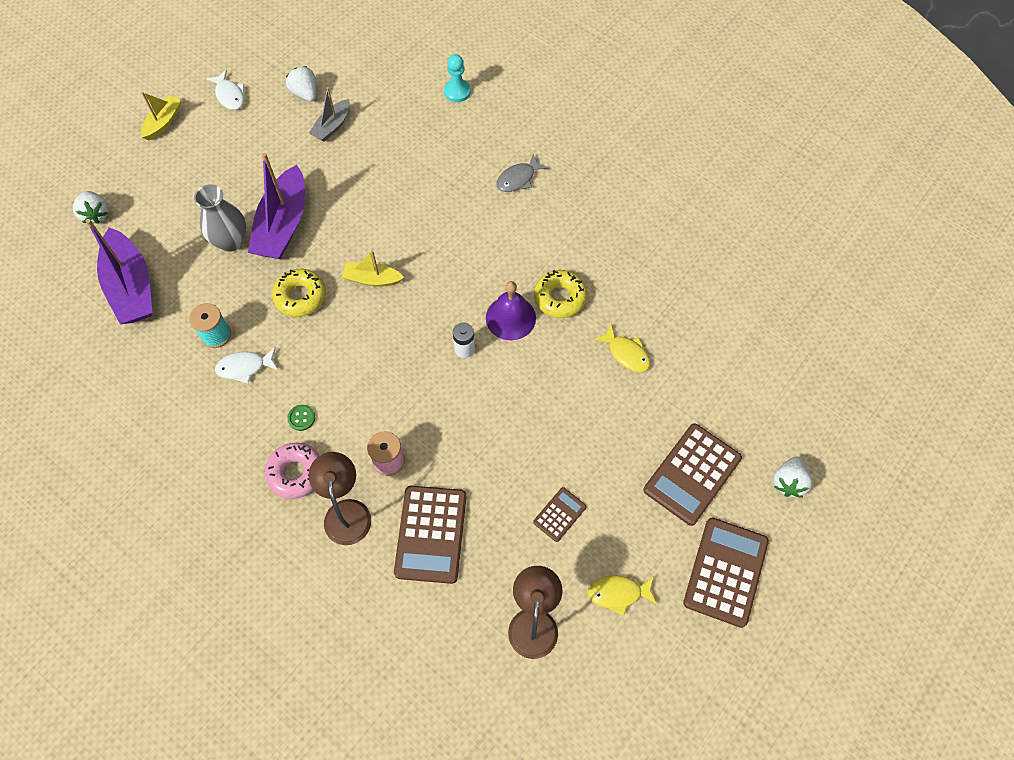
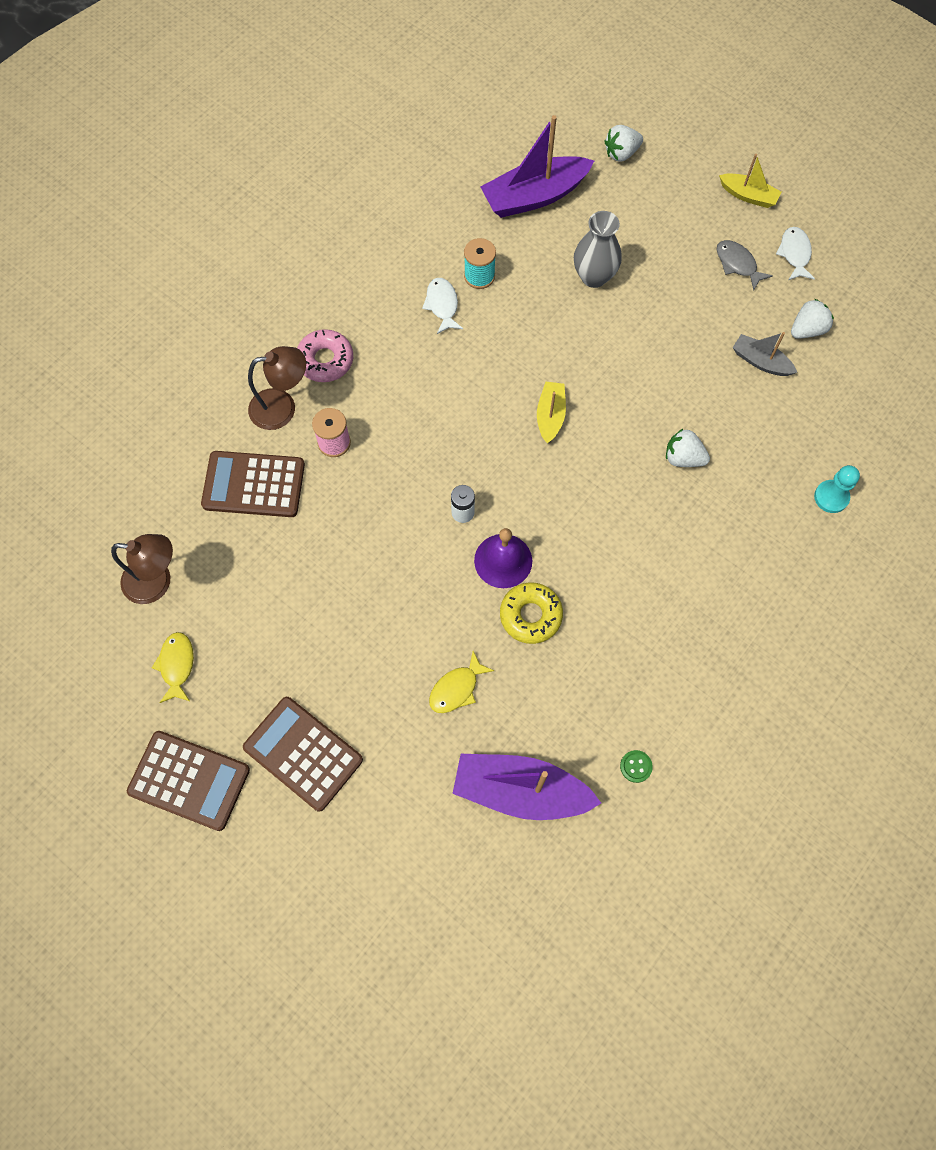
camera: 90 degrees right, 5 degrees up
(229, 95) = (794, 254): white fish -> white fish turned 120 degrees clockwise
(283, 225) = (617, 323): purple boat -> purple boat (520, 790)
(300, 296) = (526, 348): yellow donut -> none
(301, 418) = (384, 360): green button -> green button (636, 766)
(518, 179) = (700, 570): grey fish -> grey fish (737, 264)
(559, 514) = (265, 609): brown calculator -> none
(788, 482) = (287, 865): white strawberry -> white strawberry (683, 458)

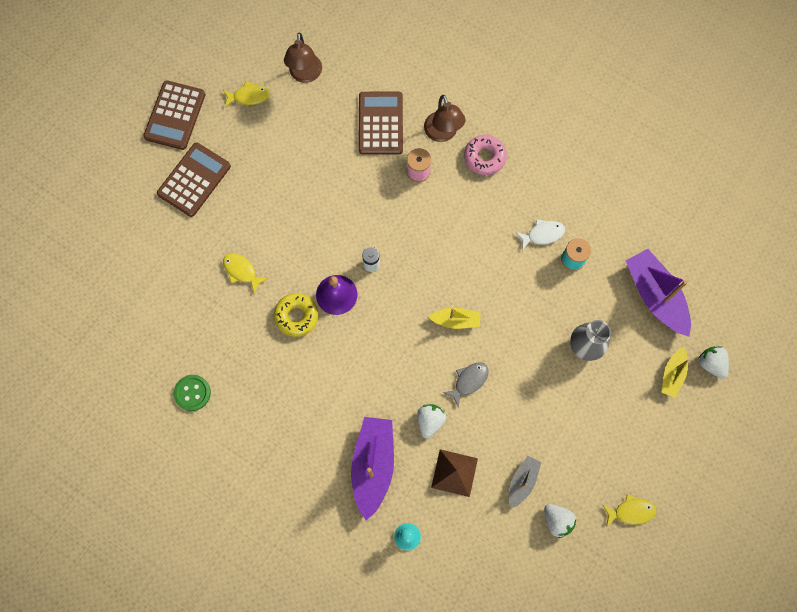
camera: 85 degrees right, 5 degrees up
(520, 790) = (174, 318): purple boat -> purple boat (373, 466)
(636, 766) = (192, 393): green button -> green button, size x1.66
(737, 264) = (613, 463): grey fish -> grey fish (469, 381)
(748, 196) = (685, 472): yellow boat -> yellow boat (672, 374)
(750, 436) = (454, 473): none -> brown pyramid
(794, 254) = (631, 511): white fish -> yellow fish

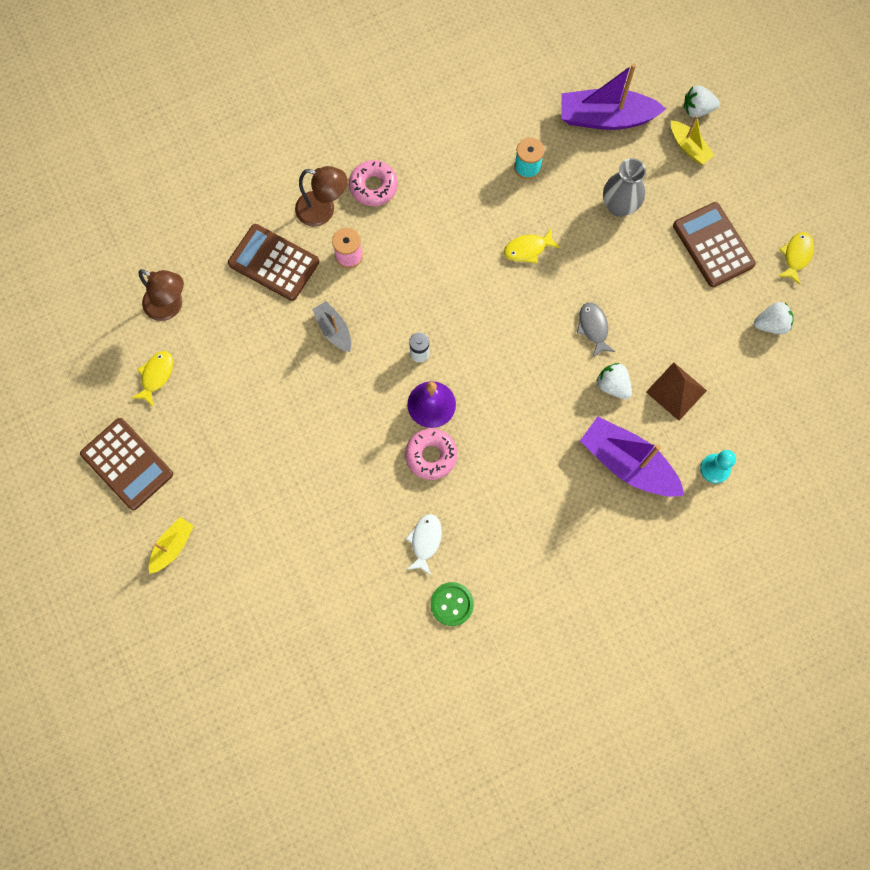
camera: 60 degrees left, 0 degrees up
(194, 180) = (215, 482): brown calculator -> brown calculator (713, 245)
(241, 271) = (349, 485): yellow fish -> yellow fish (528, 249)
(296, 316) = (431, 455): yellow donut -> pink donut
(455, 320) = (525, 306): yellow boat -> yellow boat (172, 546)
(522, 481) = (718, 334): grey boat -> grey boat (334, 330)
(542, 234) = (486, 179): white fish -> white fish (425, 541)

